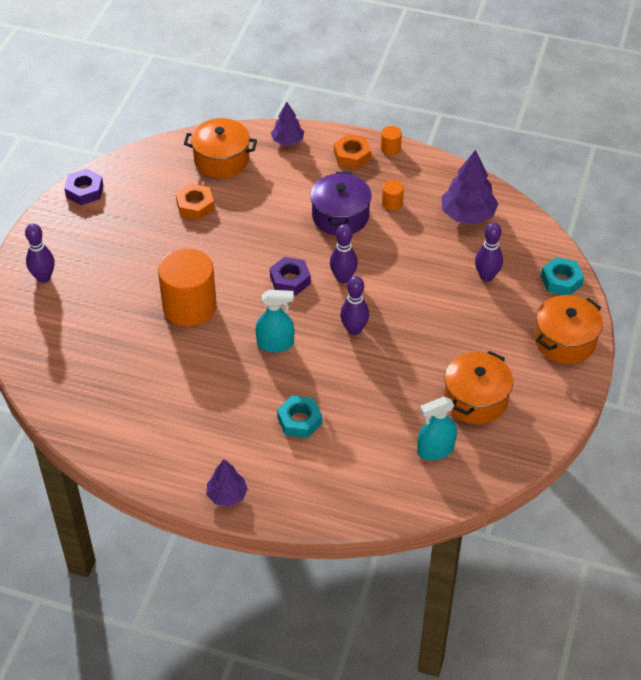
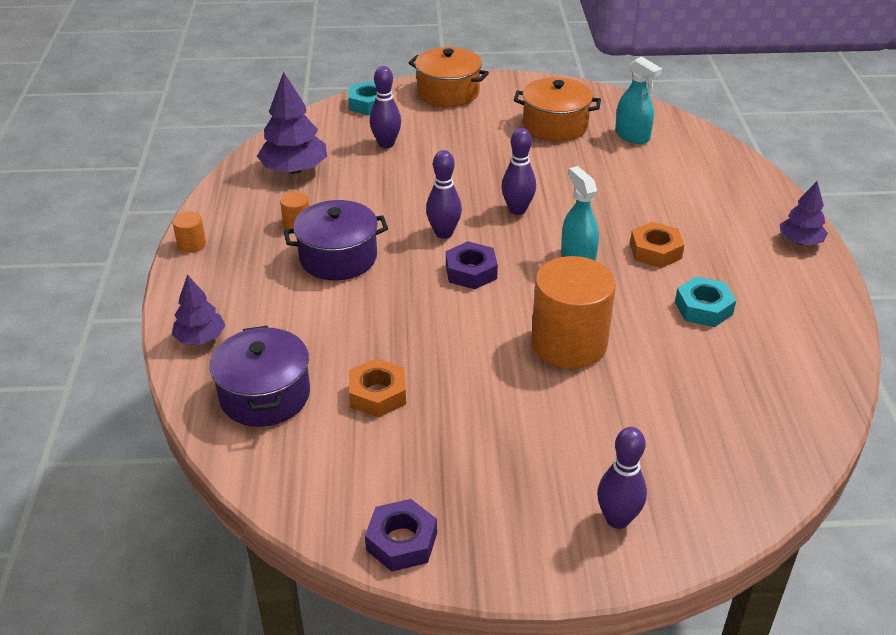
camera: 110 degrees left, 10 degrees down
(221, 160) = (265, 395): orange pot -> purple pot
(299, 421) = (668, 218): turquoise nut -> turquoise nut (703, 308)
(352, 156) = (216, 272): orange nut -> orange nut (655, 251)

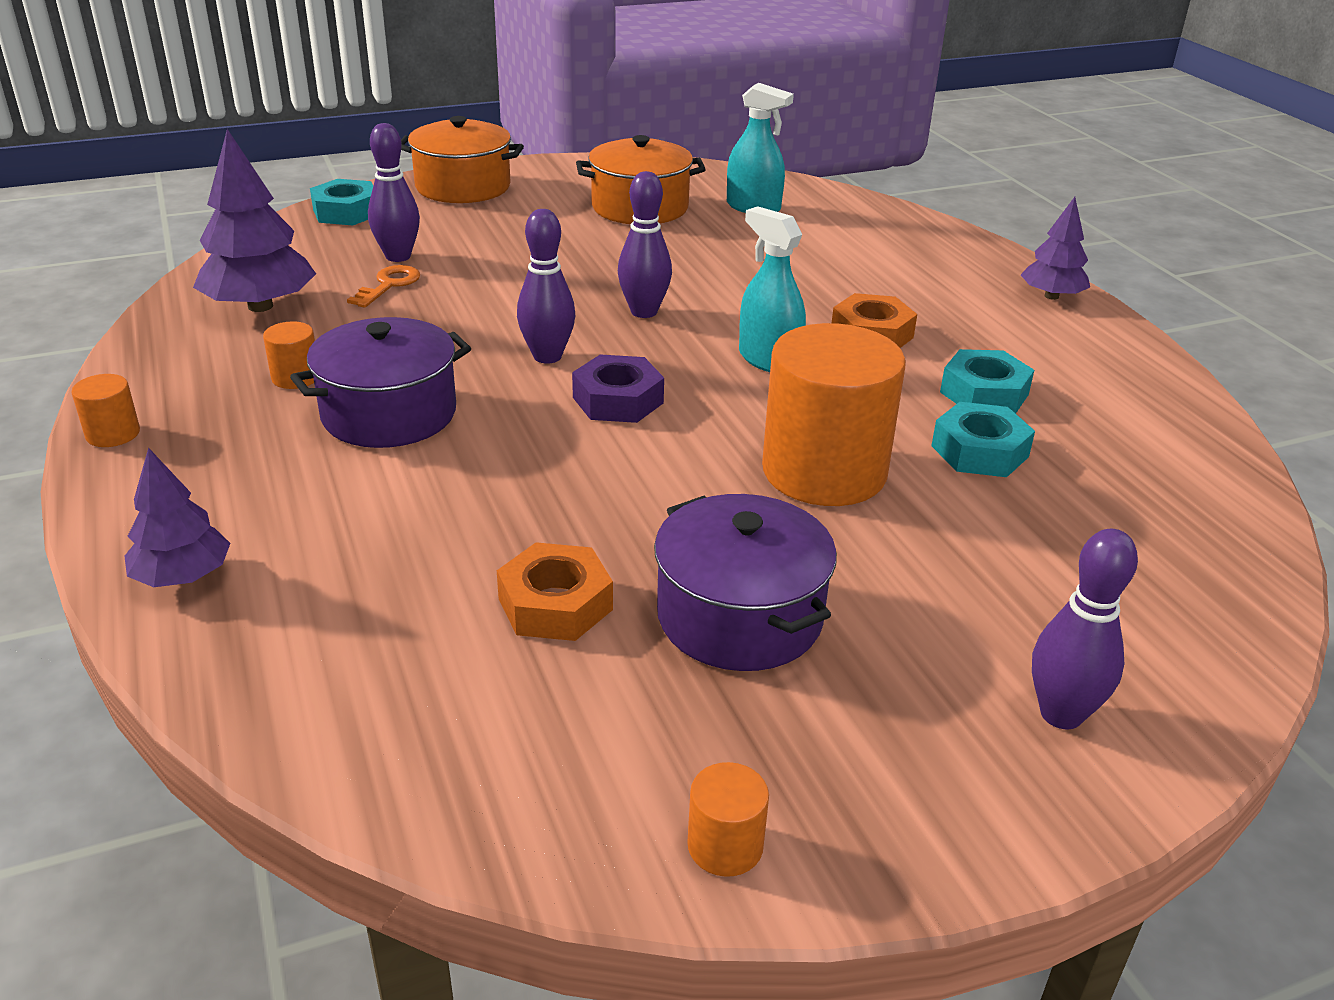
camera: 20 degrees left, 5 degrees down
(265, 395) = (347, 647): purple pot -> purple pot (739, 617)
(372, 165) = (389, 285): none -> orange key
(401, 541) = (725, 846): purple nut -> orange cylinder
(674, 348) = (979, 451): none -> turquoise nut

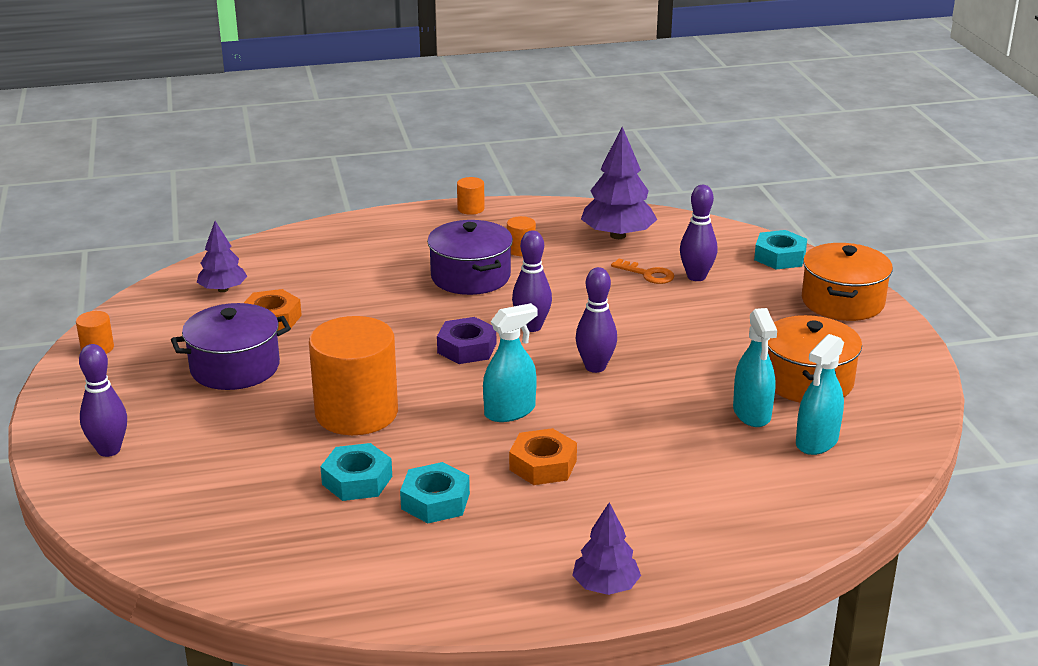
camera: 100 degrees right, 5 degrees down
(182, 577) = (338, 234): purple tree -> purple tree (223, 289)
(714, 232) = (752, 413): none -> turquoise spray bottle

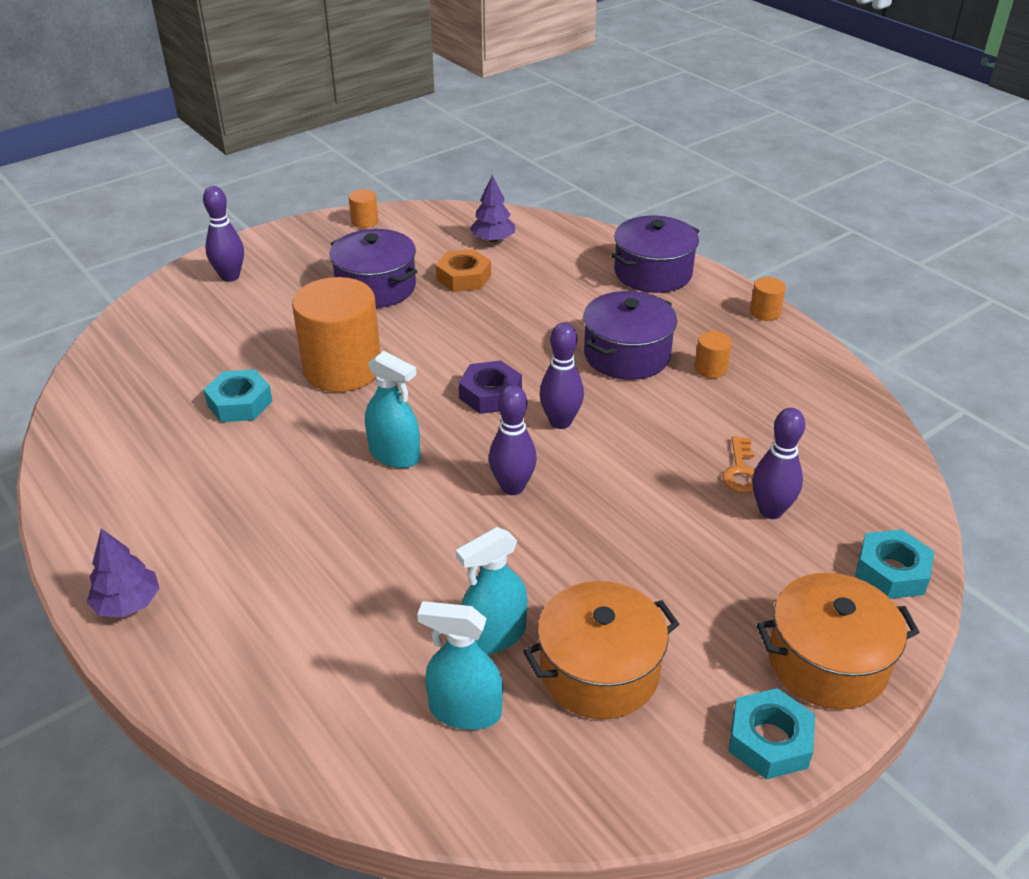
camera: 65 degrees right, 10 degrees up
(366, 234) = (653, 273): none -> purple pot
(435, 501) = (226, 456): turquoise nut -> turquoise nut (769, 741)
(543, 465) = (312, 504): orange nut -> none
(617, 235) = (809, 424): purple tree -> none

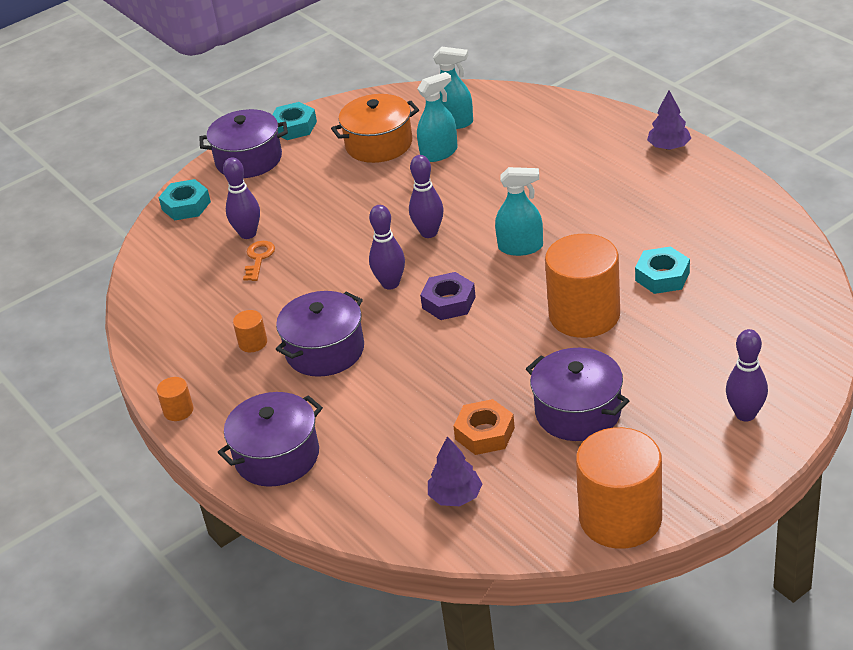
camera: 175 degrees left, 0 degrees up
(364, 221) = (620, 518): orange cylinder -> orange cylinder, size x2.40
(394, 455) = (520, 247): turquoise spray bottle -> turquoise spray bottle turned 150 degrees clockwise
(827, 662) = (248, 159): orange pot -> purple pot

